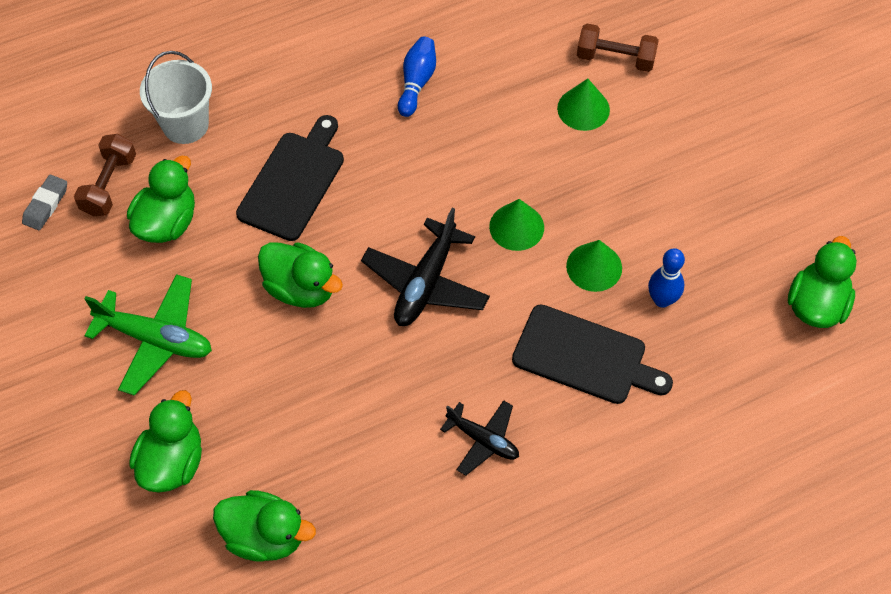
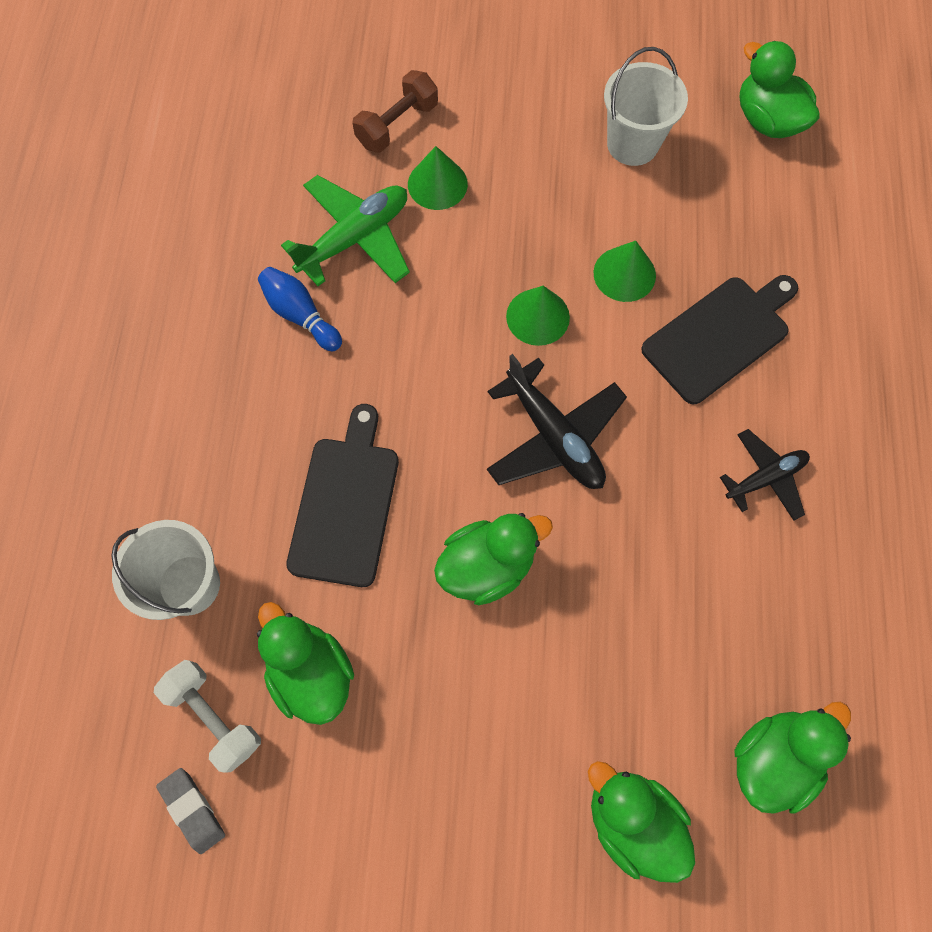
camera: 60 degrees left, 10 degrees up
(109, 185) = (214, 716): brown dumbbell -> white dumbbell
(156, 339) = (461, 762): green plane -> green plane (355, 238)
(294, 182) = (346, 504): black cutting board -> black cutting board turned 45 degrees clockwise
(662, 300) = (693, 237): blue bowling pin -> none
(718, 219) = (632, 144): none -> white bucket

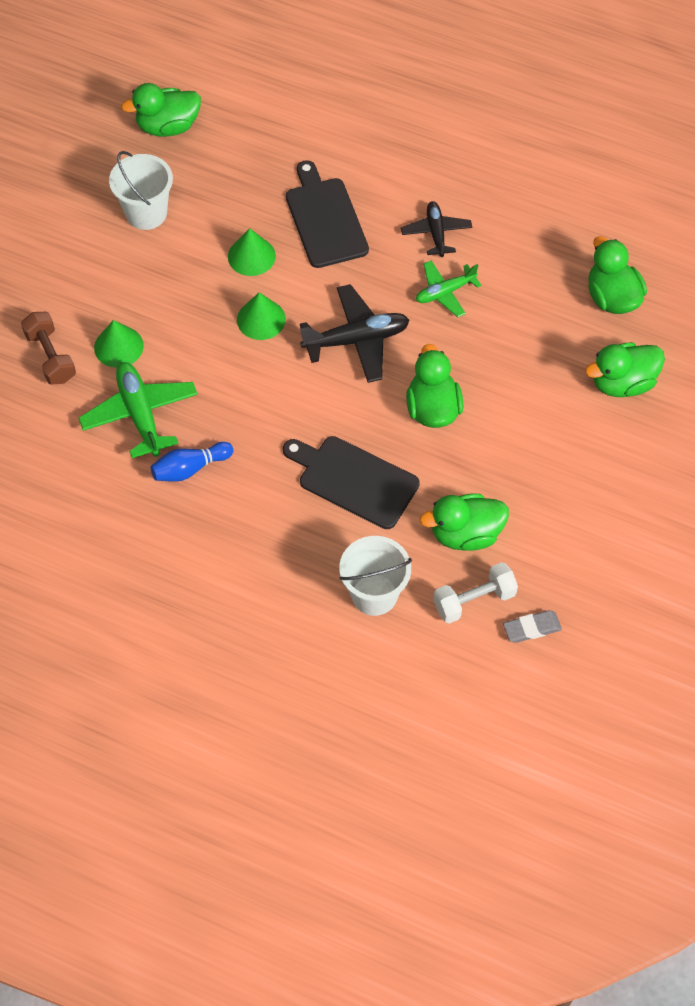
camera: 70 degrees left, 10 degrees down
(675, 521) = (445, 292): none -> green plane

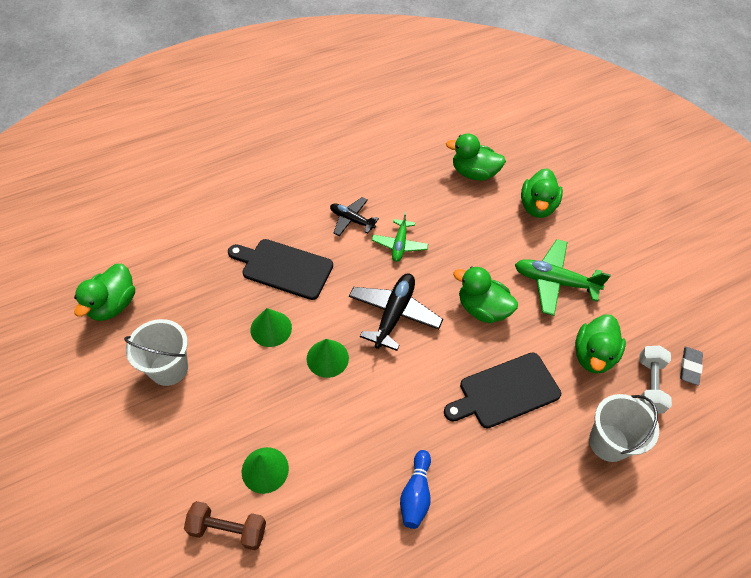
camera: 55 degrees left, 5 degrees down
(140, 414) = (339, 497): green plane -> green plane (554, 282)

